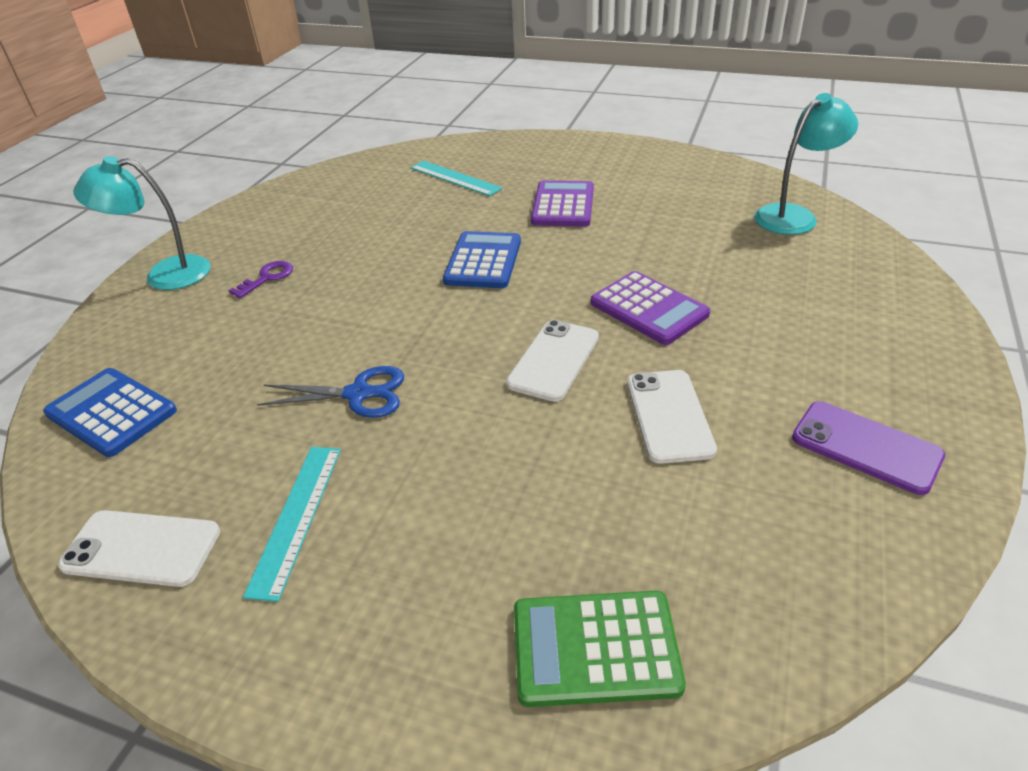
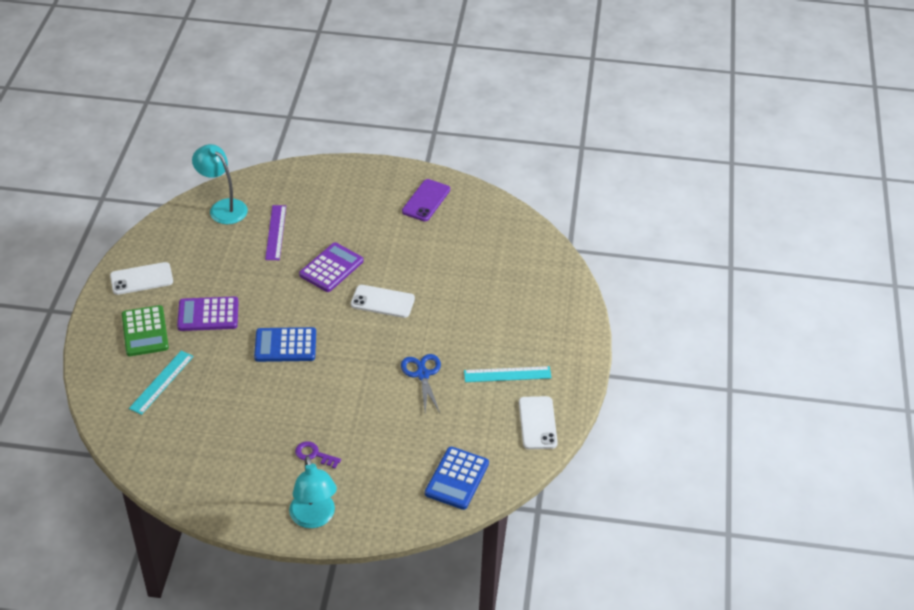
camera: 105 degrees left, 5 degrees up
(595, 648) = (542, 275): green calculator -> green calculator (145, 331)
(669, 416) = (417, 258): white phone -> white phone (141, 279)
(739, 258) = (275, 232): none -> purple ruler

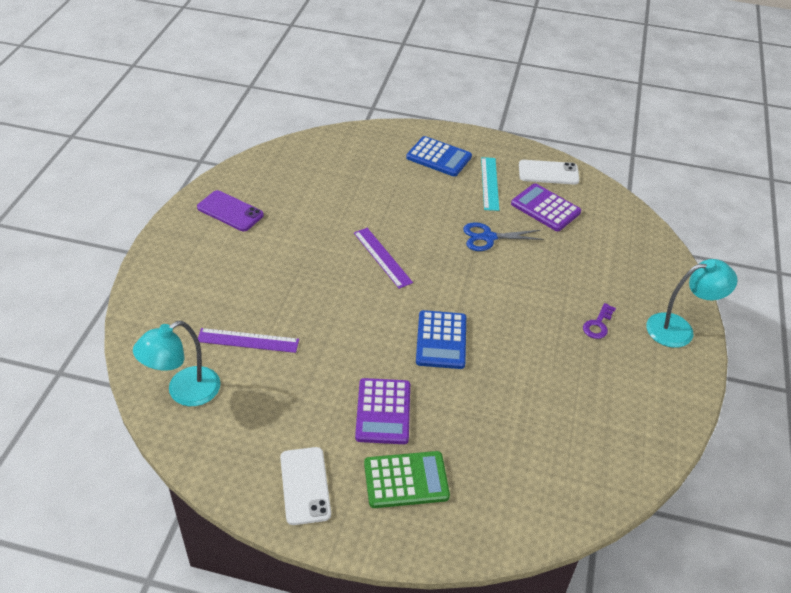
camera: 85 degrees left, 0 degrees up
(161, 382) = (495, 461): turquoise ruler -> none
(331, 268) = (322, 294): purple calculator -> purple calculator (545, 208)
(382, 302) = (382, 257): white phone -> purple ruler
(457, 478) = (617, 228): blue calculator -> blue calculator (439, 157)

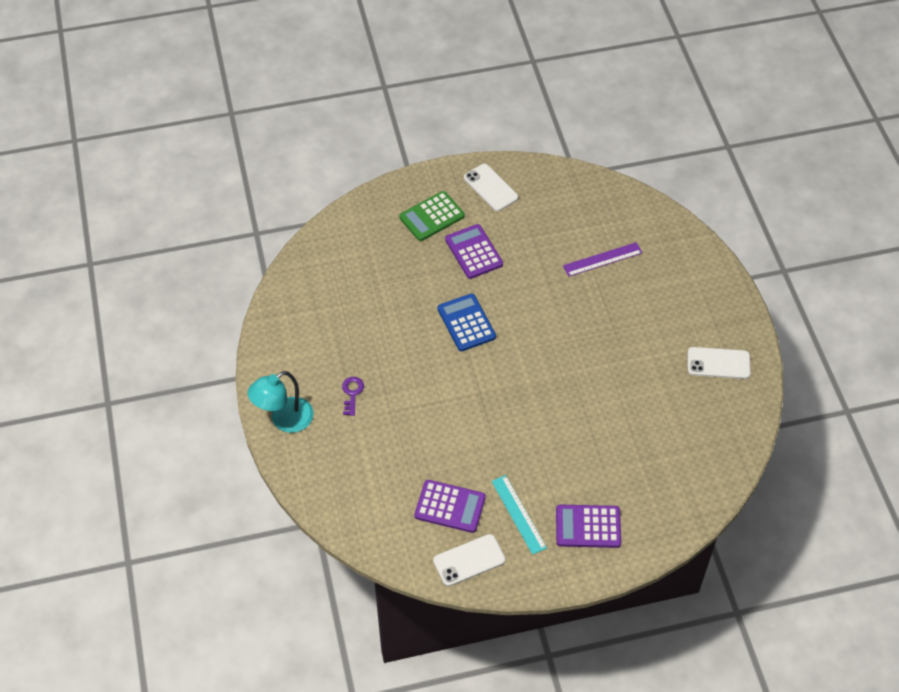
camera: 155 degrees right, 10 degrees up
(184, 392) = (611, 207): turquoise lamp -> none
(230, 211) = (718, 363): purple phone -> white phone
(382, 257) = (559, 377): purple ruler -> none
(439, 157) = (588, 526): blue calculator -> purple calculator
(488, 237) = (483, 443): blue scissors -> none

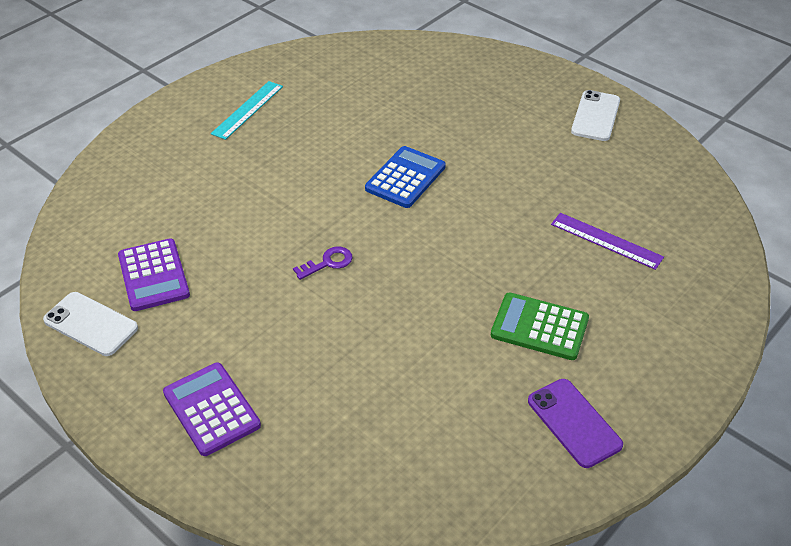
camera: 55 degrees right, 10 degrees down
(284, 420) = (173, 116): turquoise lamp -> none
(352, 393) = (242, 142): purple key -> purple key (328, 263)
(432, 217) = (511, 95): green calculator -> green calculator (539, 327)
(473, 252) = (501, 142): purple calculator -> none
(518, 514) = (184, 336): turquoise ruler -> turquoise ruler (247, 110)
(718, 363) = (574, 423): white phone -> purple phone

